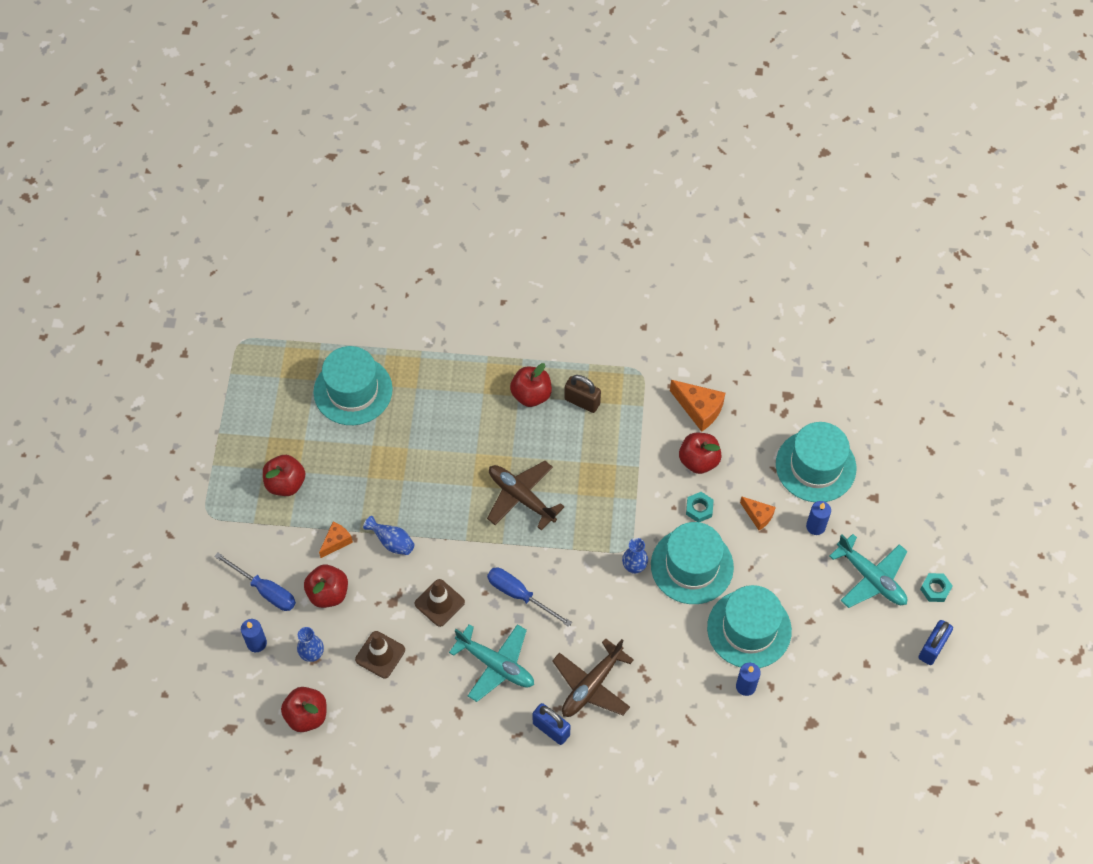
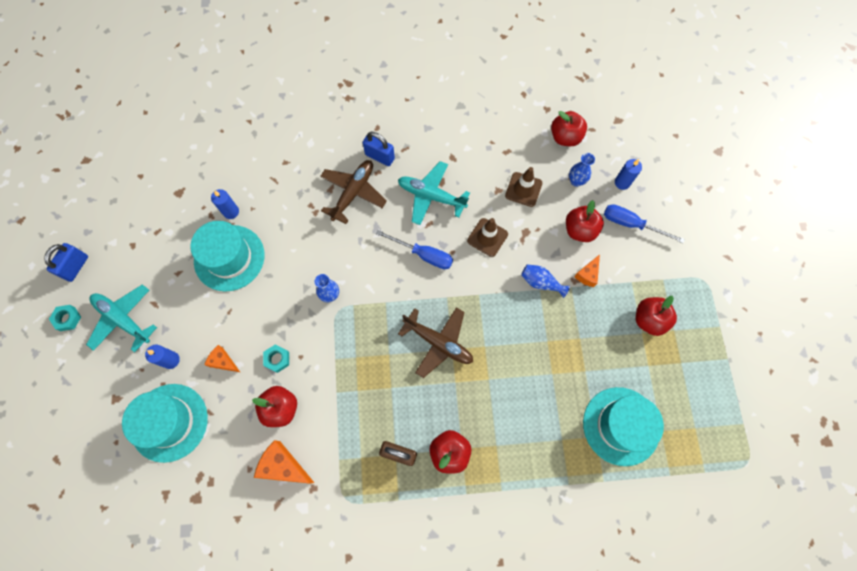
camera: 170 degrees right, 10 degrees up
(692, 566) = (280, 304): turquoise hat -> none

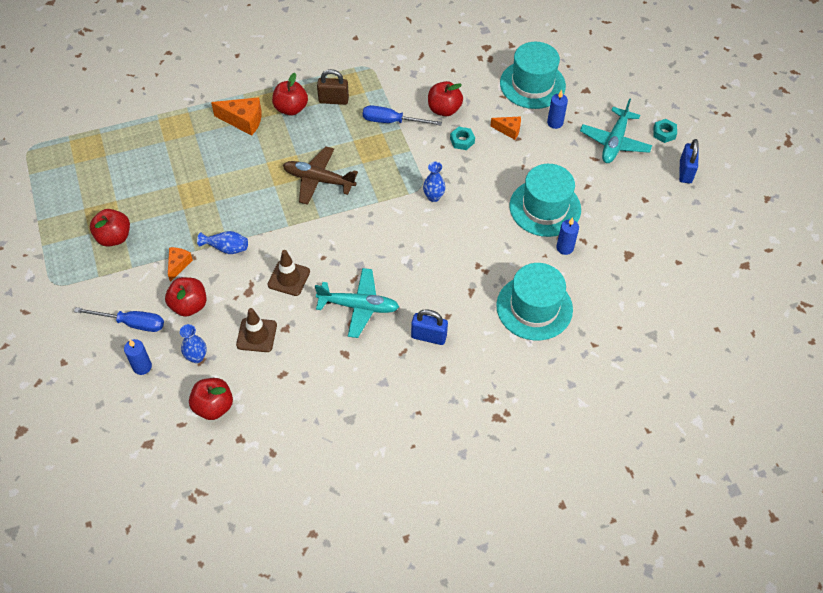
camera: 165 degrees right, 15 degrees down
(123, 319) = (614, 142): turquoise plane -> turquoise plane turned 90 degrees clockwise
(283, 466) = (426, 76): orange cheese -> orange cheese (243, 121)
(353, 193) = (444, 292): brown plane -> none
(423, 254) = (352, 249): blue screwdriver -> blue screwdriver (392, 121)
(621, 426) = (142, 152): turquoise hat -> turquoise hat (534, 307)

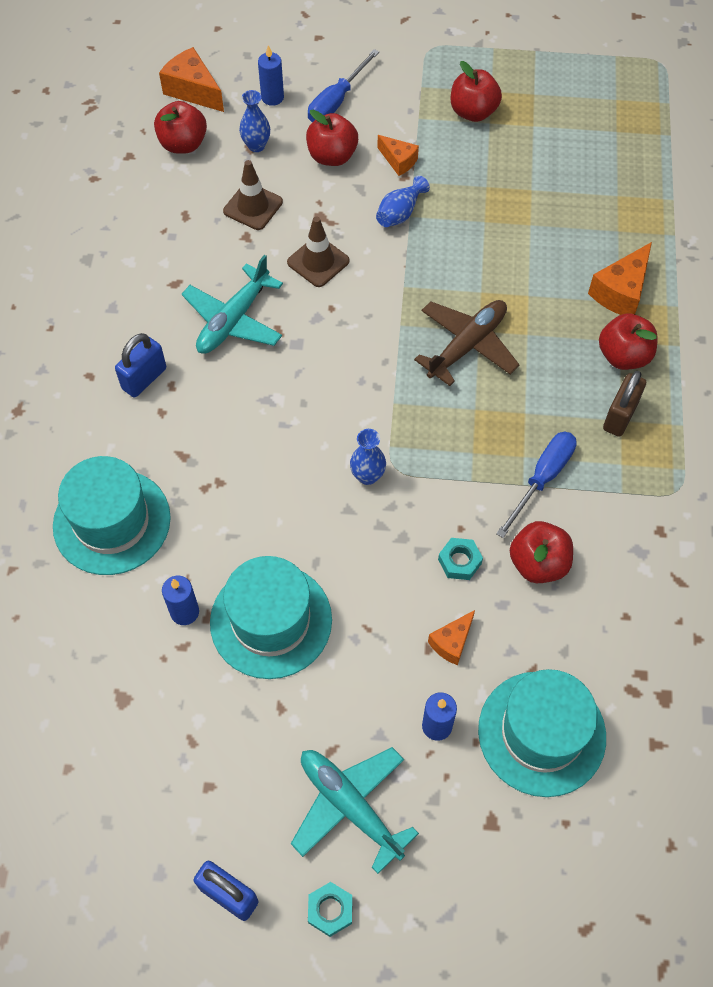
camera: 115 degrees right, 5 degrees up
(153, 425) = (193, 90): none -> orange cheese

